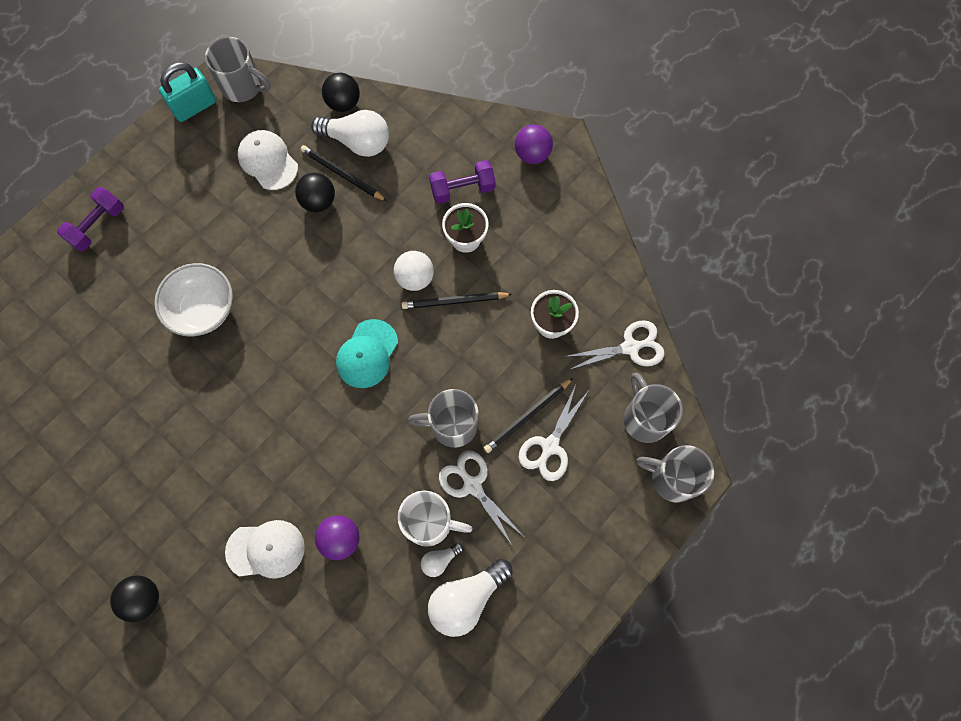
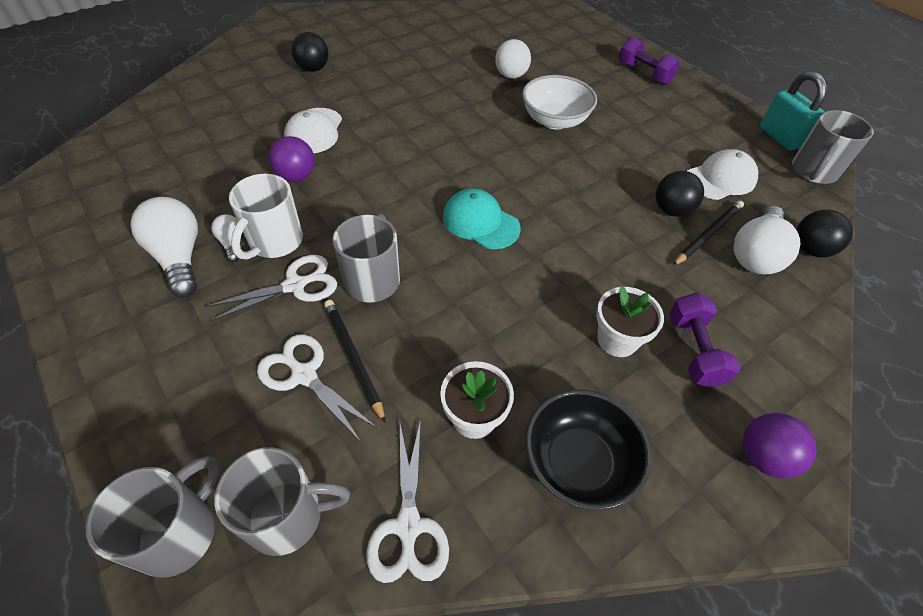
camera: 100 degrees right, 20 degrees down
(415, 278) = (566, 278): white ball -> white ball (511, 75)
(454, 301) = (529, 311): black pencil -> none
(565, 257) = (578, 462): none -> black bowl

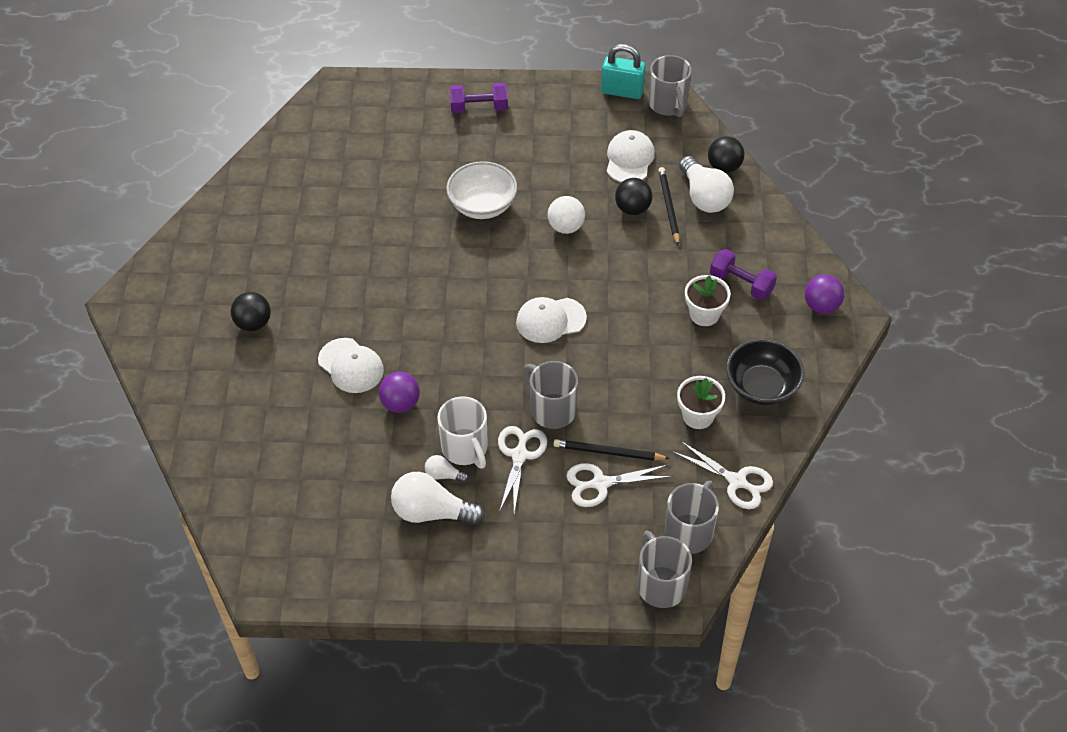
camera: 50 degrees left, 0 degrees up
(480, 222) = (550, 320): turquoise cap -> white cap
(511, 75) = (398, 193): white ball -> white ball (566, 227)

